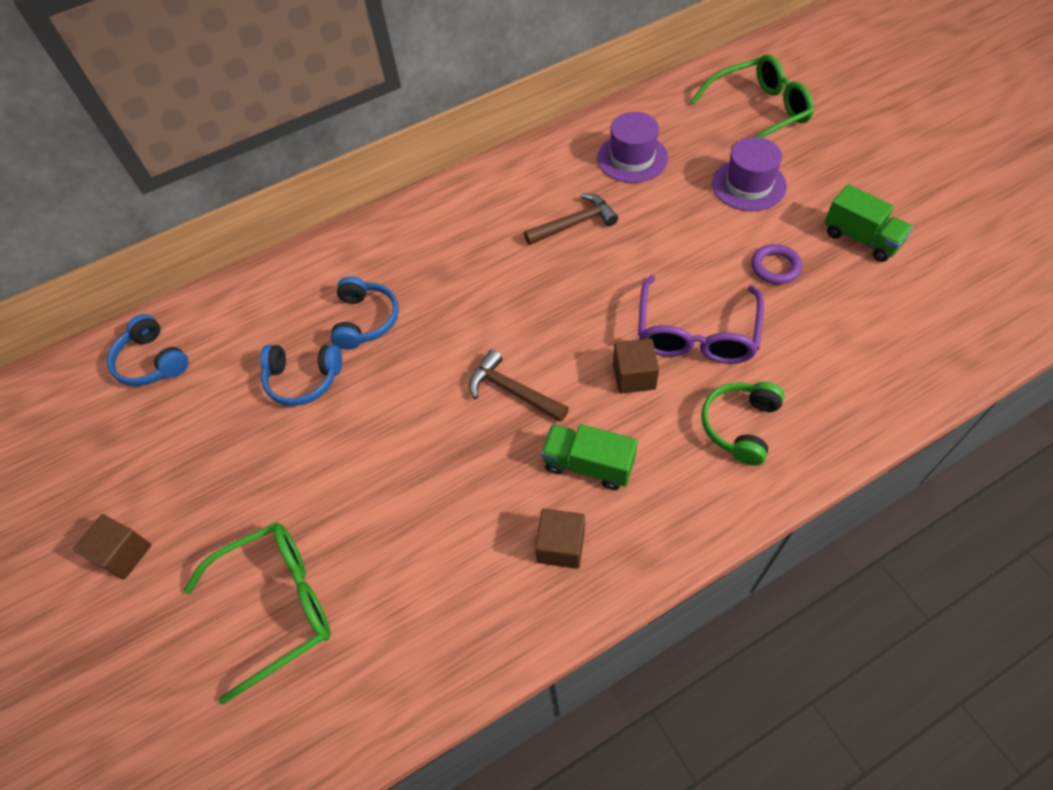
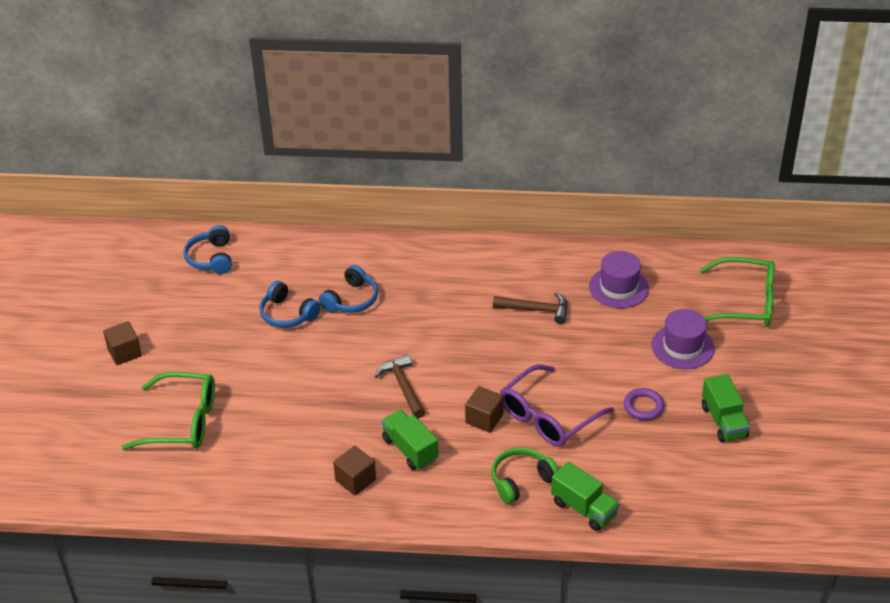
camera: 30 degrees right, 15 degrees down
(833, 418) = (584, 508): none -> green truck

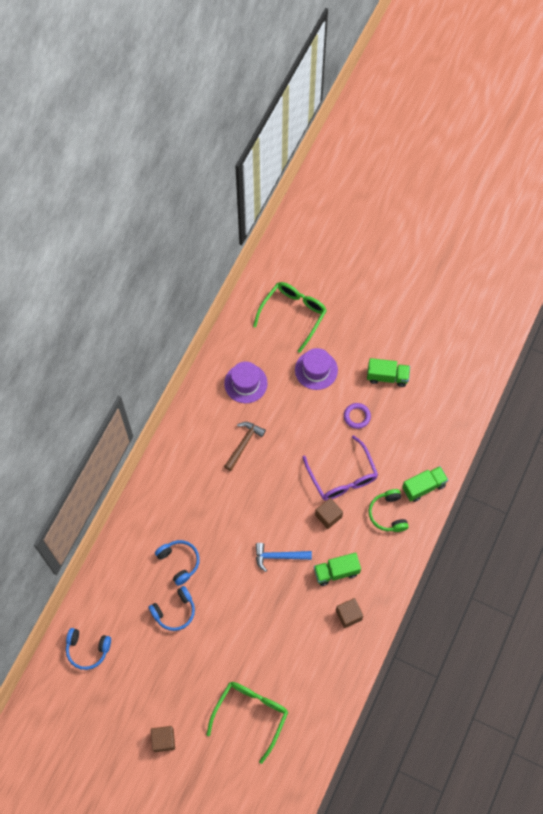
camera: 70 degrees left, 25 degrees up
(403, 386) = (279, 556): brown hammer -> blue hammer

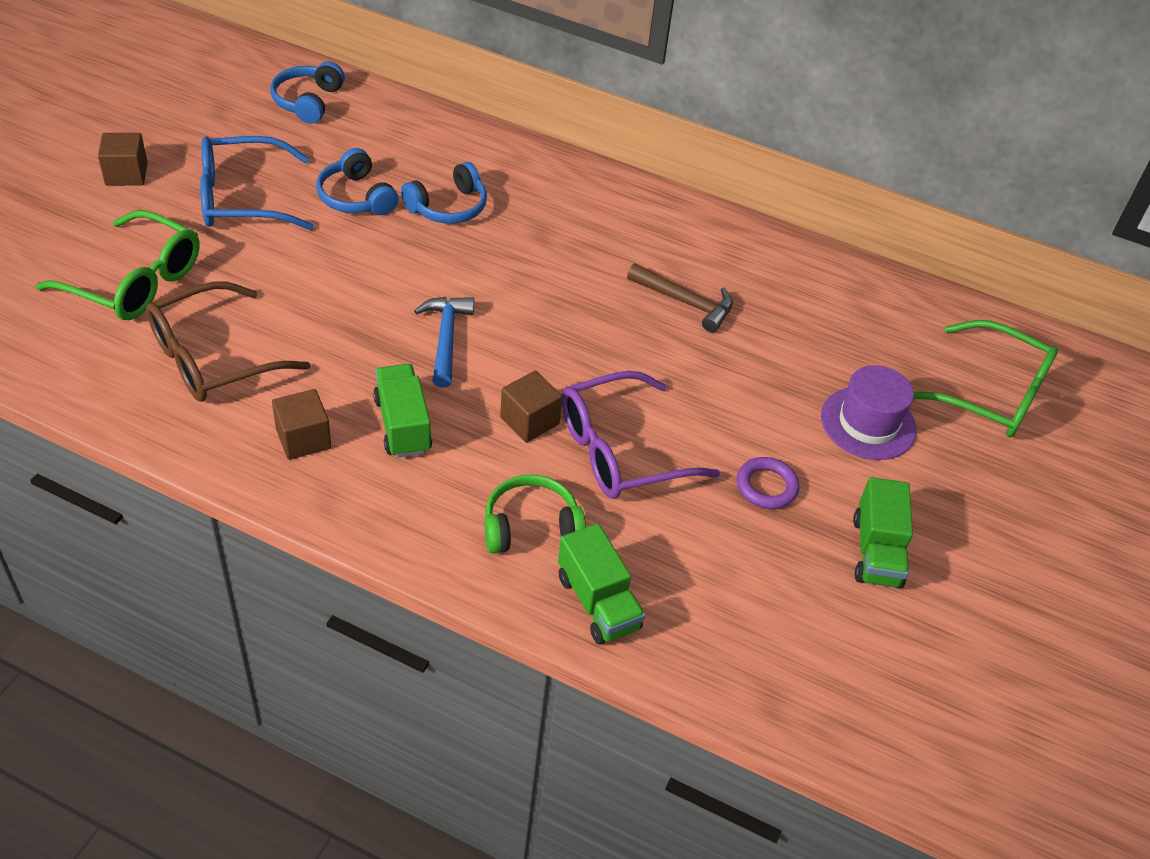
camera: 85 degrees right, 20 degrees down
(180, 671) = (244, 198): none -> blue glasses
(245, 383) = (817, 312): purple hat -> none
(301, 664) = (214, 357): none -> brown glasses

